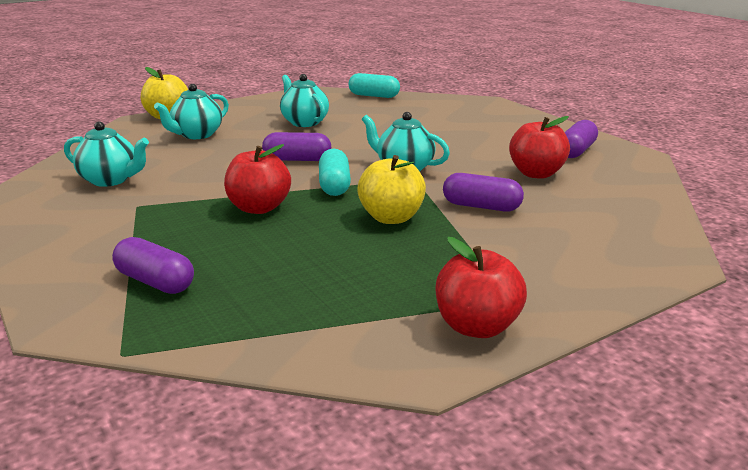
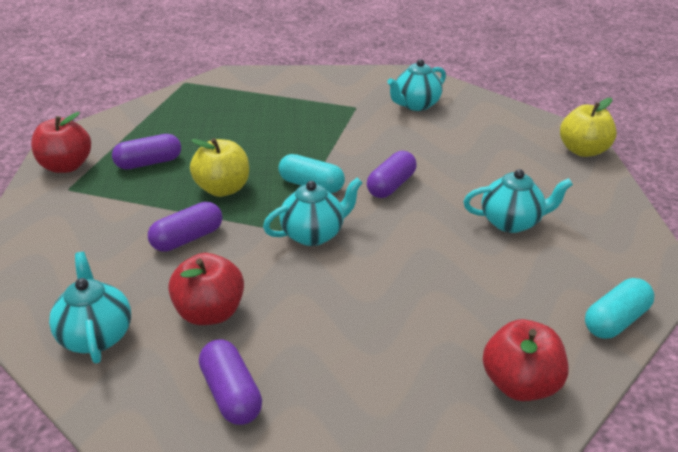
camera: 120 degrees right, 10 degrees up
(155, 282) = (241, 97): purple capsule -> purple capsule (149, 163)
(196, 135) = (506, 154): turquoise teapot -> turquoise teapot (96, 335)
(259, 208) = (303, 144): red apple -> red apple (519, 384)

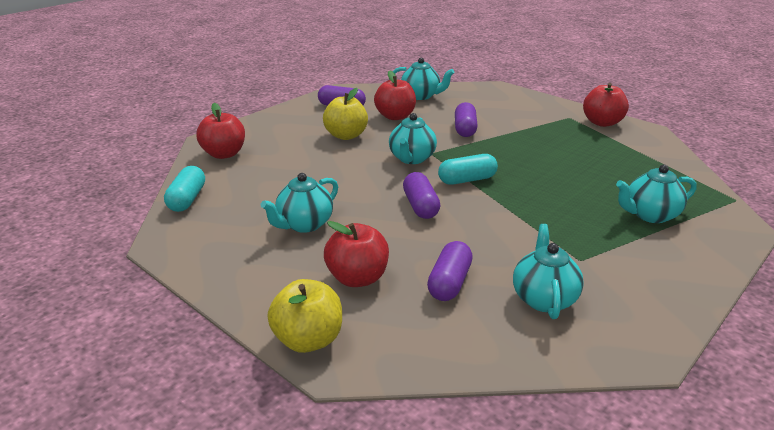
camera: 135 degrees right, 5 degrees down
(149, 163) = (575, 144): purple capsule -> purple capsule (449, 283)
(223, 189) = (506, 153): yellow apple -> yellow apple (346, 136)
(256, 101) = (650, 215): none -> turquoise teapot
(513, 164) = (357, 278): none -> red apple

